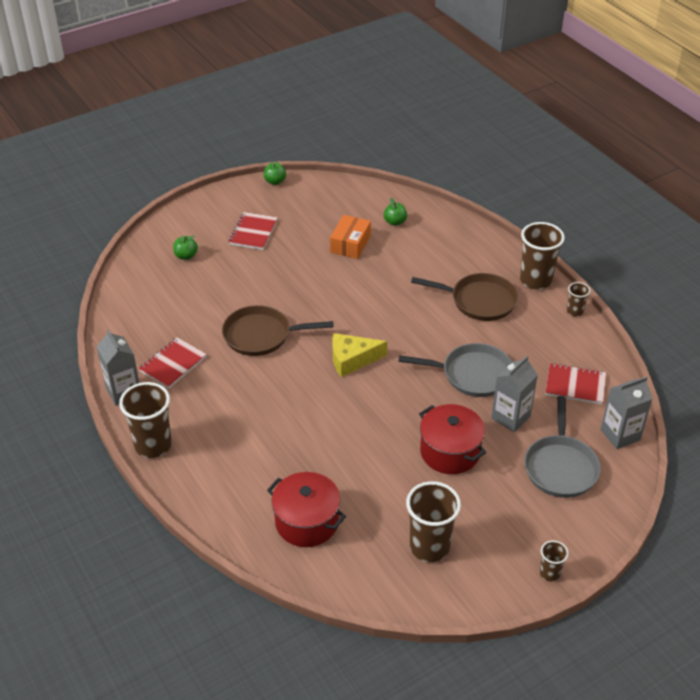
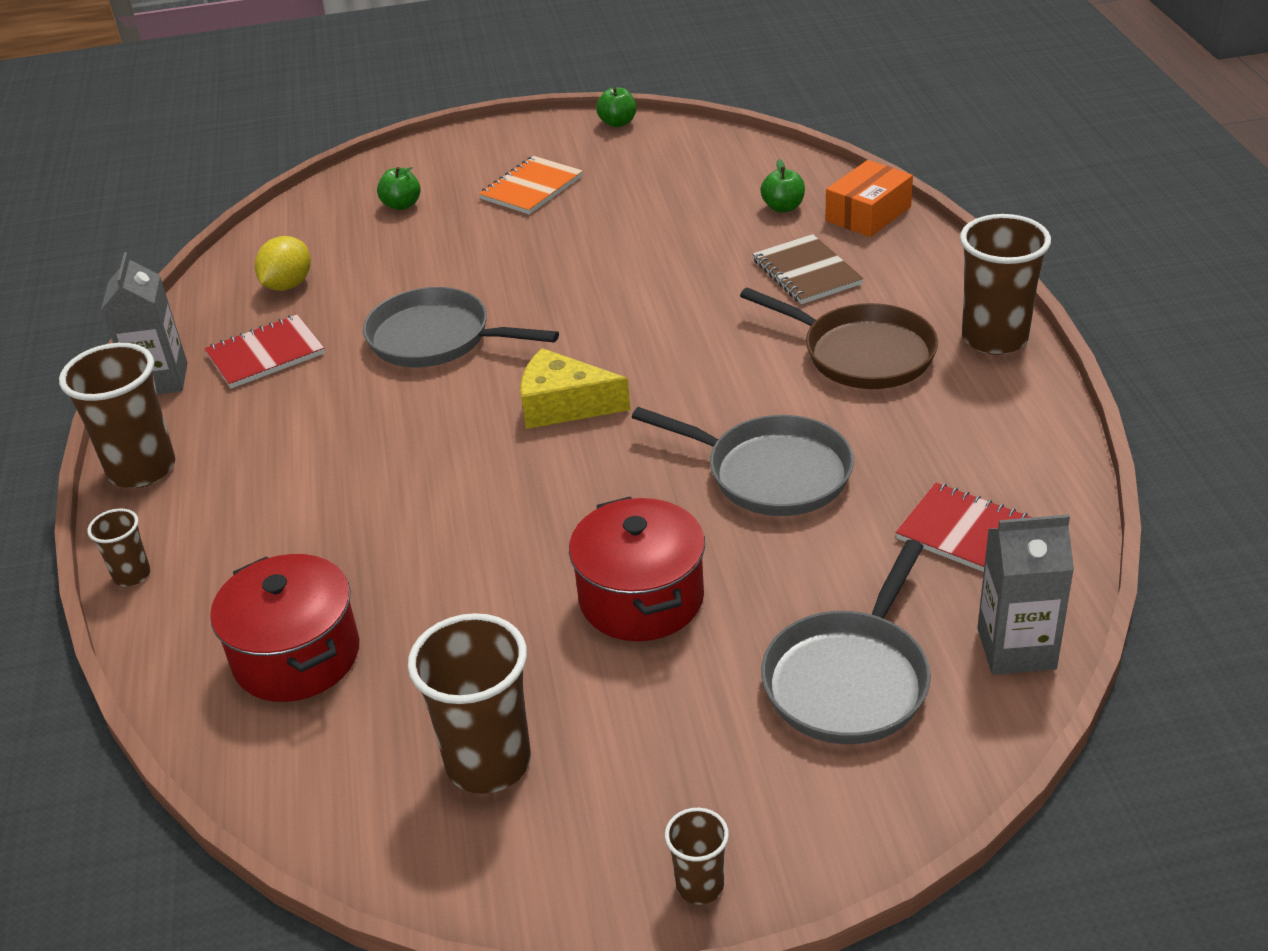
camera: 25 degrees right, 5 degrees down
(155, 319) = (288, 285): none -> yellow lemon
(253, 232) = (531, 188): red notebook -> orange notebook
(261, 335) = (436, 338): brown pan -> grey pan
(350, 244) = (682, 228): orange box -> orange box (868, 214)
(428, 259) = (806, 272): none -> brown notebook
(510, 417) = (800, 564): grey carton -> none
(574, 311) = (1045, 404): brown cup -> brown cup (132, 575)

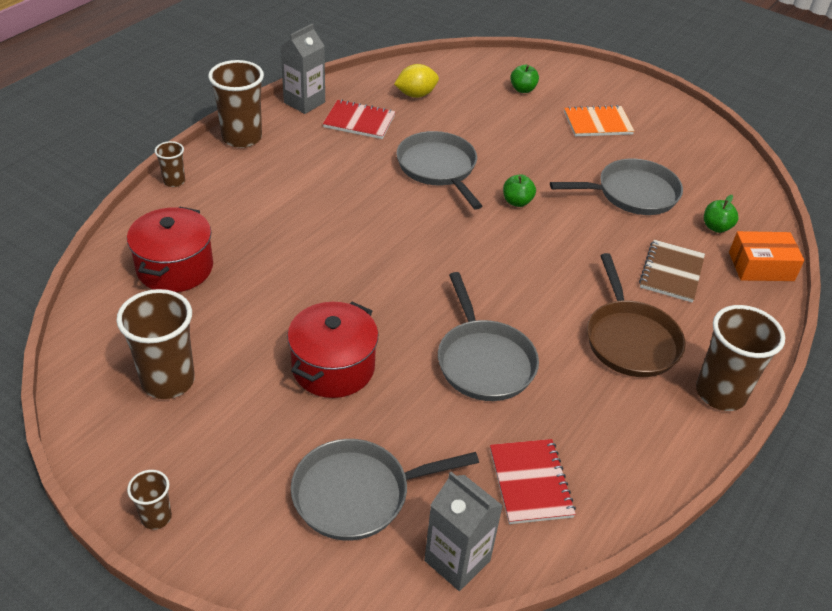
camera: 40 degrees right, 5 degrees up
(563, 405) = (443, 245): yellow cheese -> none
(617, 123) = (697, 117): green apple -> green apple (517, 202)
(666, 229) = (632, 193): none -> grey pan

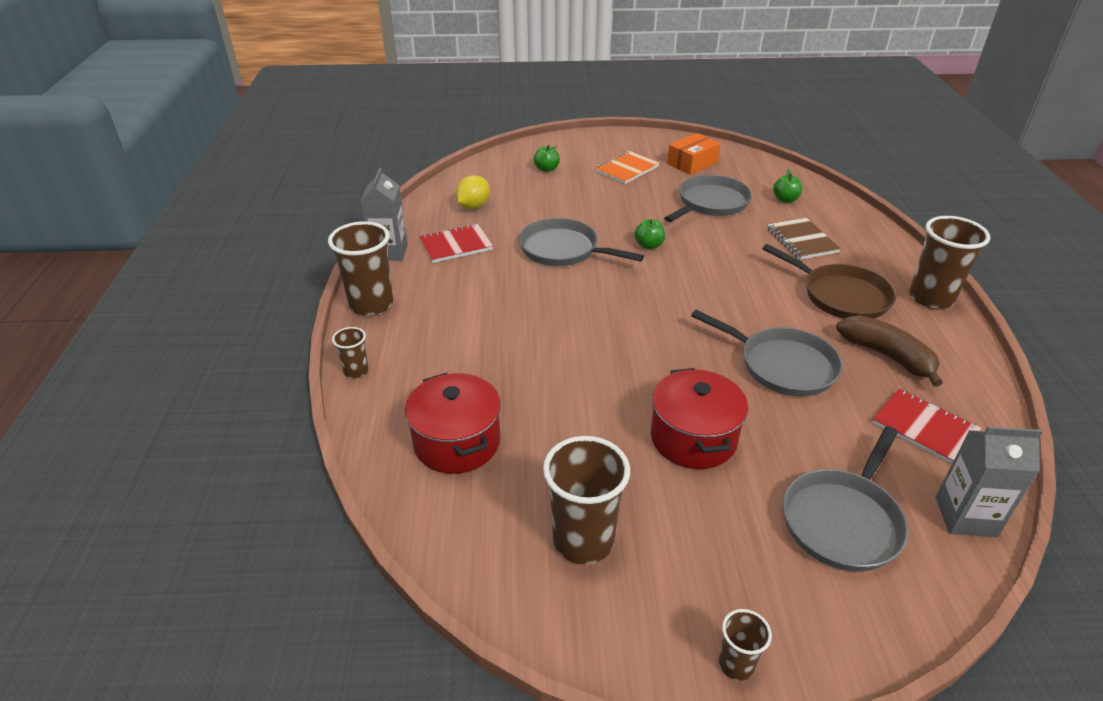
camera: 35 degrees left, 5 degrees down
(591, 411) = (887, 356): none -> brown banana
(761, 266) = (840, 210): orange box -> orange box (692, 163)

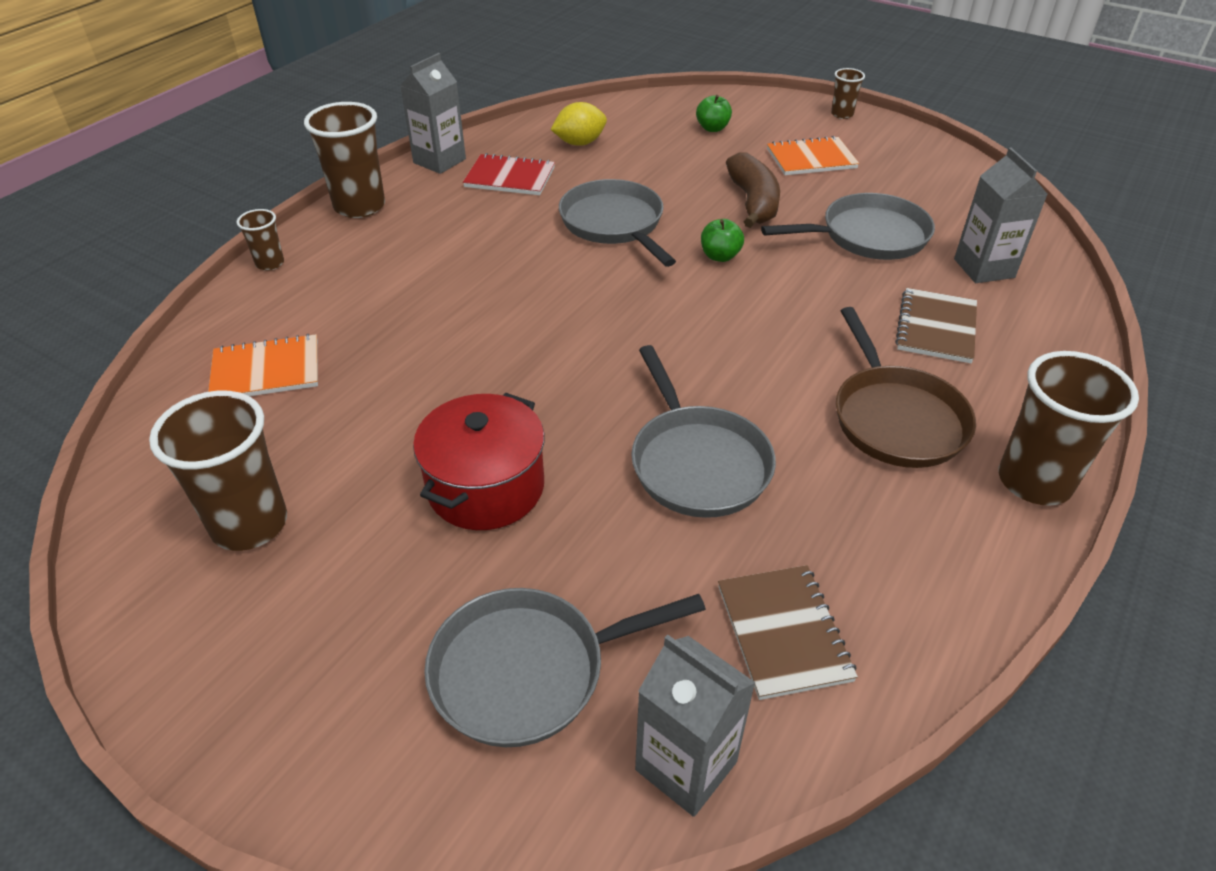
camera: 35 degrees right, 5 degrees up
(457, 442) = (266, 370): red pot -> orange notebook
(692, 163) = (909, 179): orange box -> none
(736, 664) = (222, 733): brown cup -> brown cup (842, 114)
(785, 200) = (984, 268): green apple -> grey carton
(887, 356) = (857, 521): brown banana -> brown banana (753, 202)
(924, 428) = (783, 633): red notebook -> brown notebook

